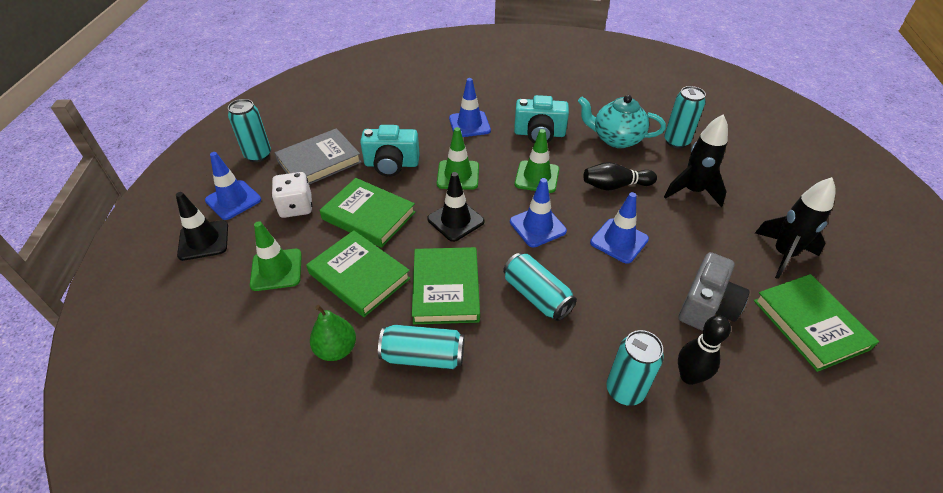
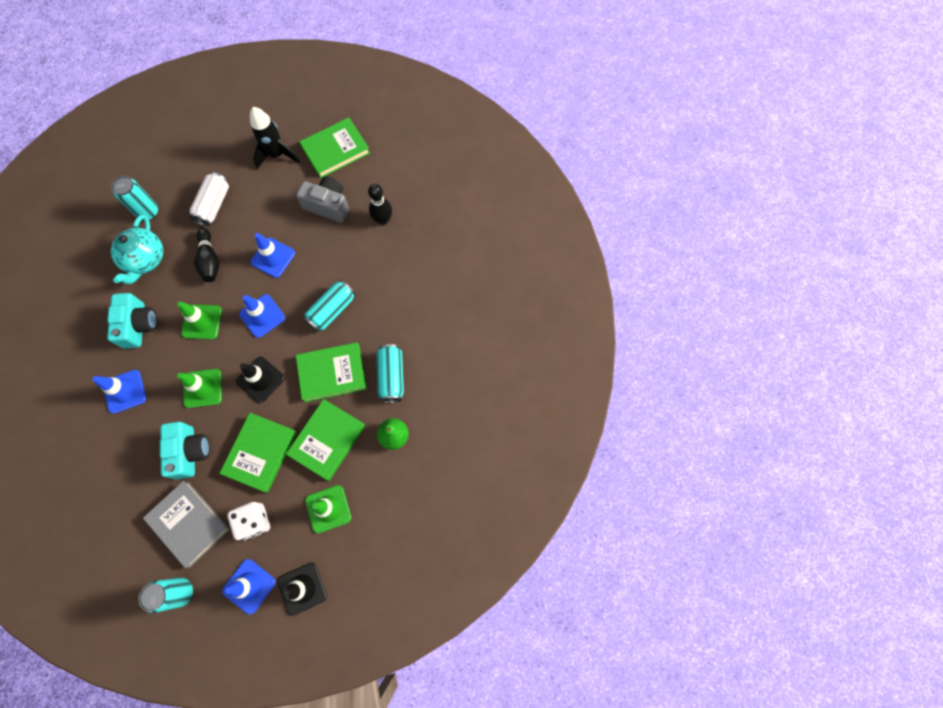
camera: 100 degrees left, 25 degrees up
(625, 390) = (398, 255): turquoise can -> none
(692, 191) = (213, 205): black rocket -> white can

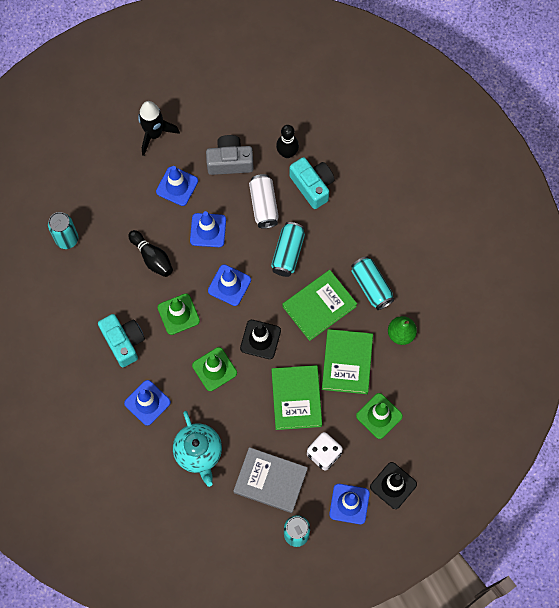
camera: 25 degrees left, 0 degrees up
(145, 260) = (92, 283): turquoise teapot -> turquoise teapot (199, 452)
(190, 452) = (236, 425): turquoise camera -> turquoise camera (312, 186)
(213, 205) = (124, 206): white can -> white can (263, 205)
(269, 207) = (177, 186): none -> blue traffic cone
(335, 150) = (206, 106): green book -> none

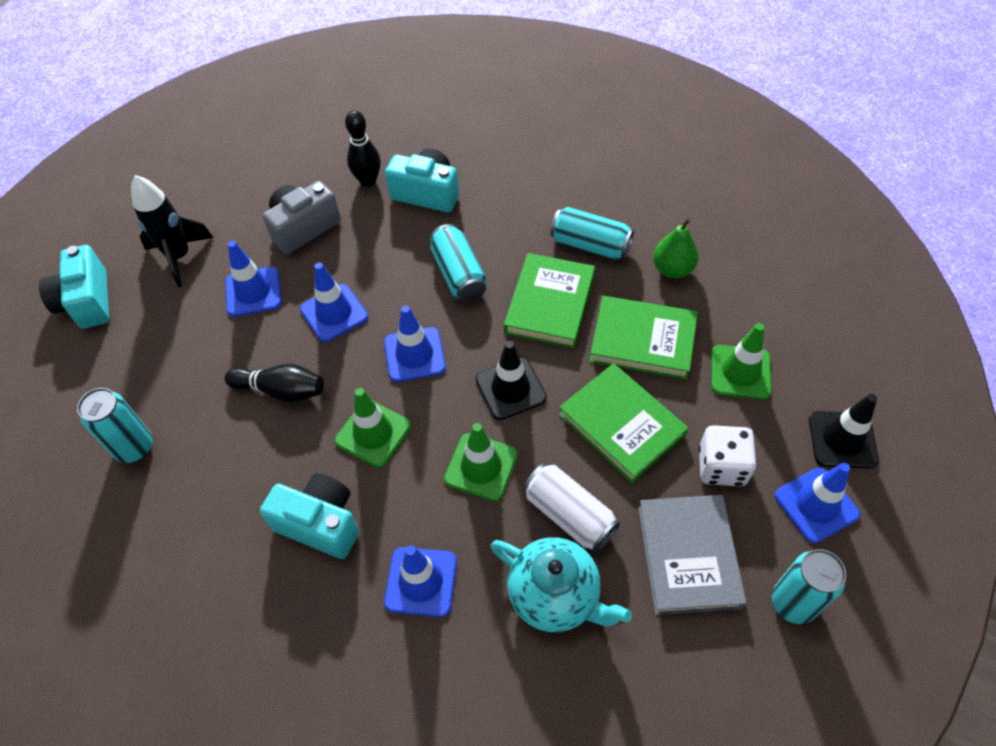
camera: 35 degrees left, 15 degrees down
(92, 131) = (87, 301): none -> turquoise camera
(263, 205) = (384, 245): white can -> white can (569, 515)
(270, 481) = (688, 556): grey book -> grey book turned 75 degrees counterclockwise
(347, 362) = (643, 341): green book -> green book turned 45 degrees counterclockwise

